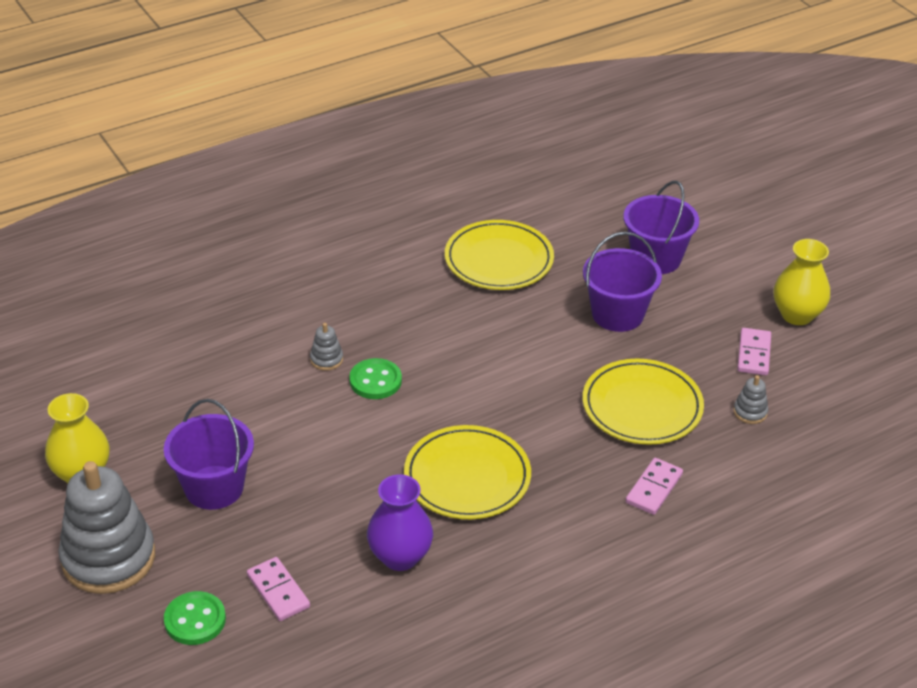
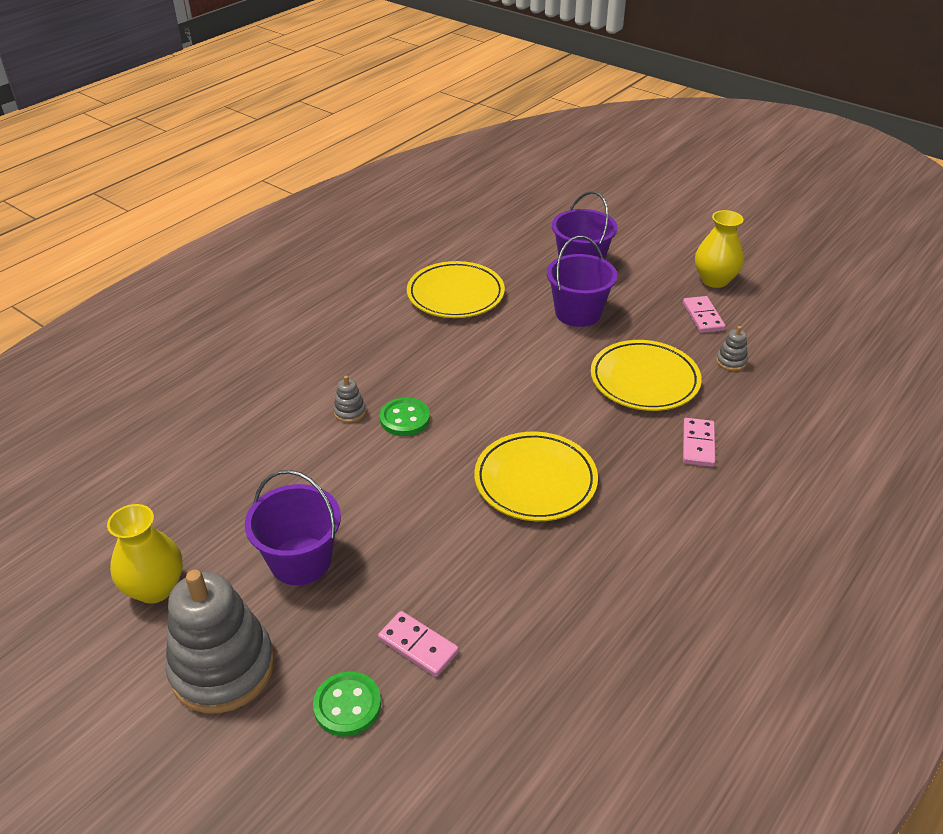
camera: 20 degrees left, 0 degrees up
(400, 556) = (517, 573): purple vase -> none

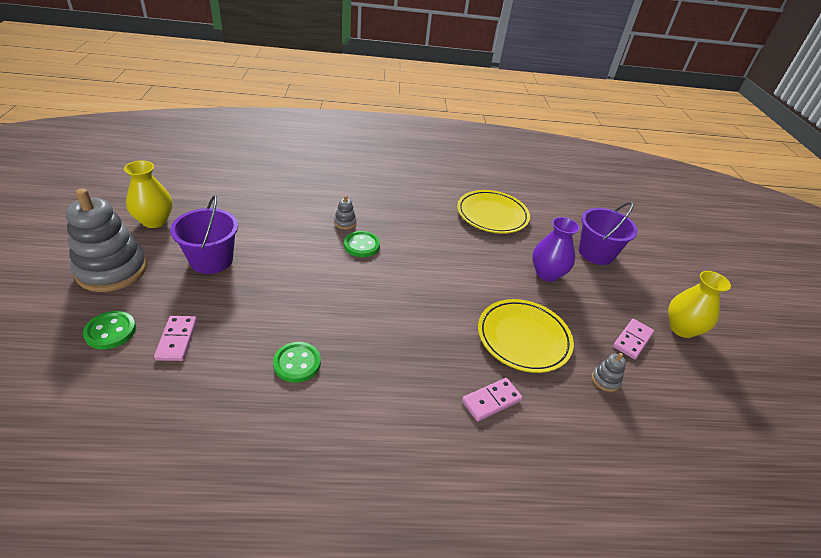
camera: 45 degrees right, 0 degrees up
(535, 481) = (365, 327): yellow plate -> none
(541, 557) = (297, 363): none -> green button
(578, 313) = (547, 274): purple bucket -> purple vase

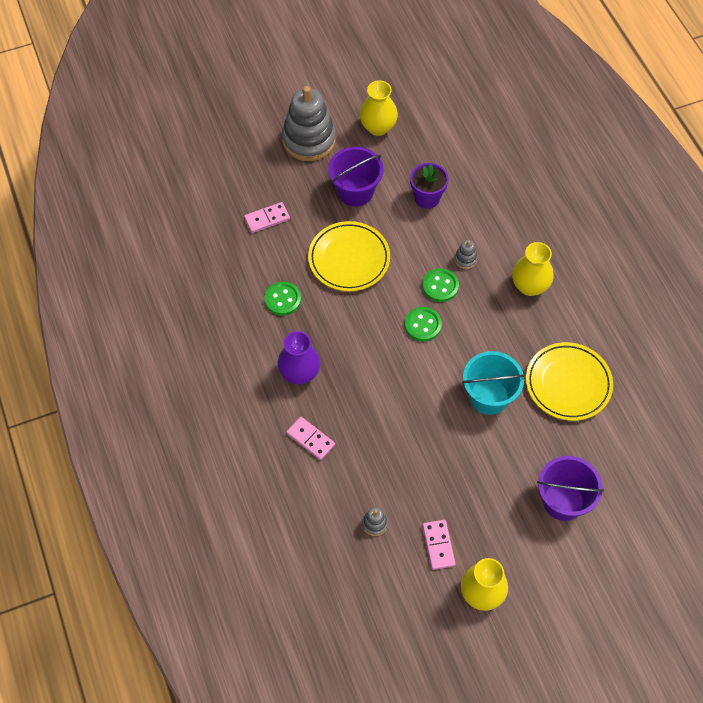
camera: 75 degrees right, 20 degrees up
(110, 331) = (255, 178): green button -> green button (423, 325)
(263, 221) = (427, 198): none -> purple flower pot
(394, 201) = (529, 286): none -> yellow vase
(488, 257) = (489, 396): none -> turquoise bucket
(523, 338) = (391, 450): yellow plate -> yellow plate (349, 259)
(547, 274) = (495, 456): purple vase -> purple vase (299, 373)
(632, 340) = (438, 545): pink domino -> pink domino turned 60 degrees clockwise

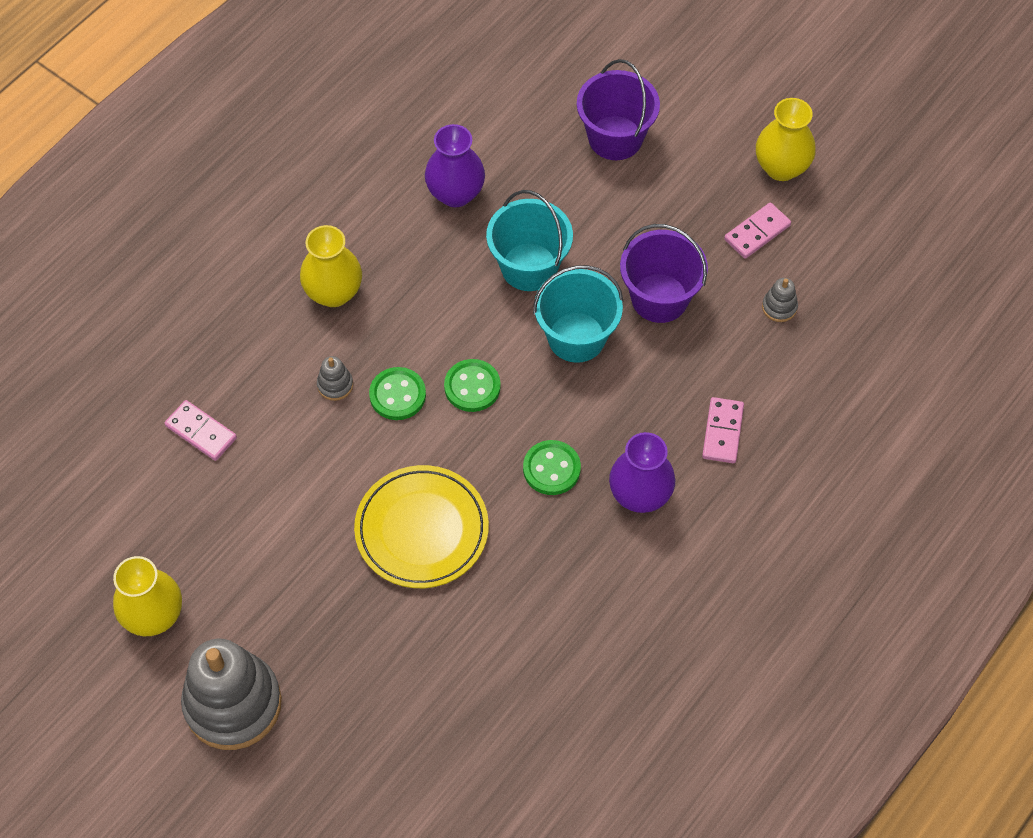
camera: 120 degrees left, 0 degrees up
(267, 219) = (418, 680): pink domino -> pink domino (201, 432)
(282, 299) = (542, 579): green button -> green button (551, 469)
(355, 191) = (296, 583): purple bucket -> purple bucket (659, 298)
(423, 396) = (576, 337): none -> turquoise bucket
(427, 198) = (255, 482): purple flower pot -> none
(568, 383) = (455, 193): yellow plate -> purple vase

